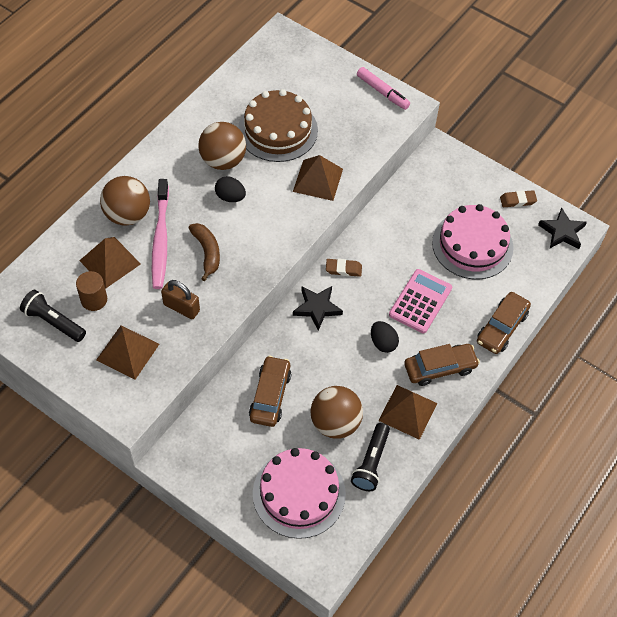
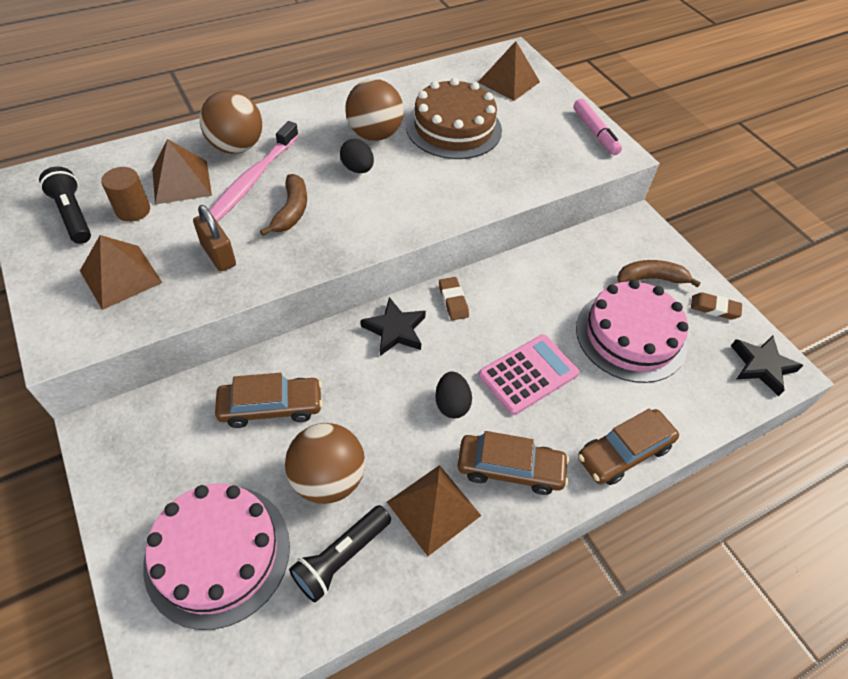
camera: 25 degrees right, 5 degrees down
(270, 396) = (271, 407): brown car -> brown car turned 45 degrees clockwise
(318, 180) = (468, 187): brown pyramid -> brown pyramid (509, 82)
(343, 269) = (453, 301): brown eraser -> brown eraser turned 45 degrees clockwise
(467, 194) = (651, 279): none -> brown banana

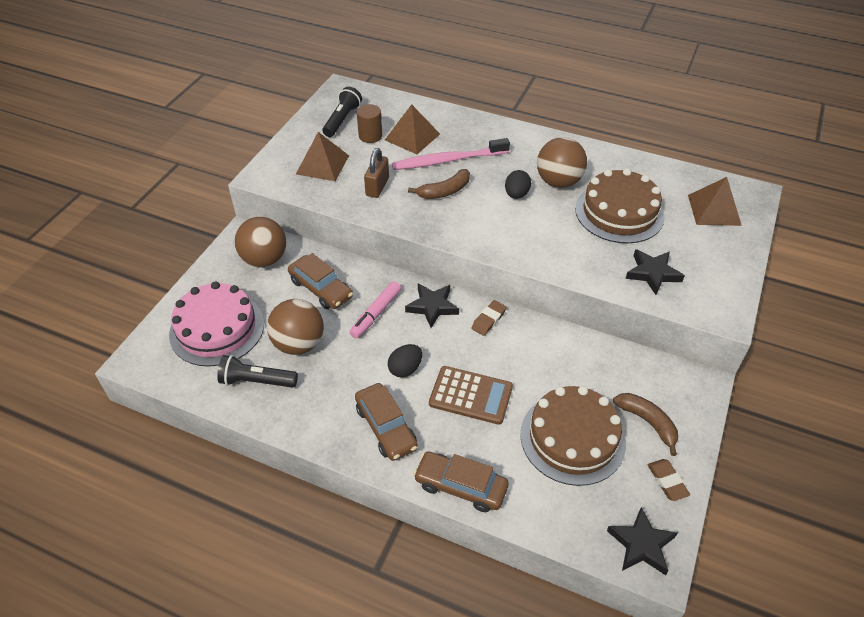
camera: 55 degrees right, 5 degrees down
(237, 147) = (466, 136): brown ball -> brown ball (264, 259)
(433, 509) = (323, 405): brown pyramid -> none
(528, 374) = (471, 395): pink calculator -> brown calculator
(541, 158) = (652, 273): none -> black star
(595, 133) = (728, 287): pink marker -> pink marker (376, 314)
(630, 335) = (572, 438): pink cake -> brown cake

